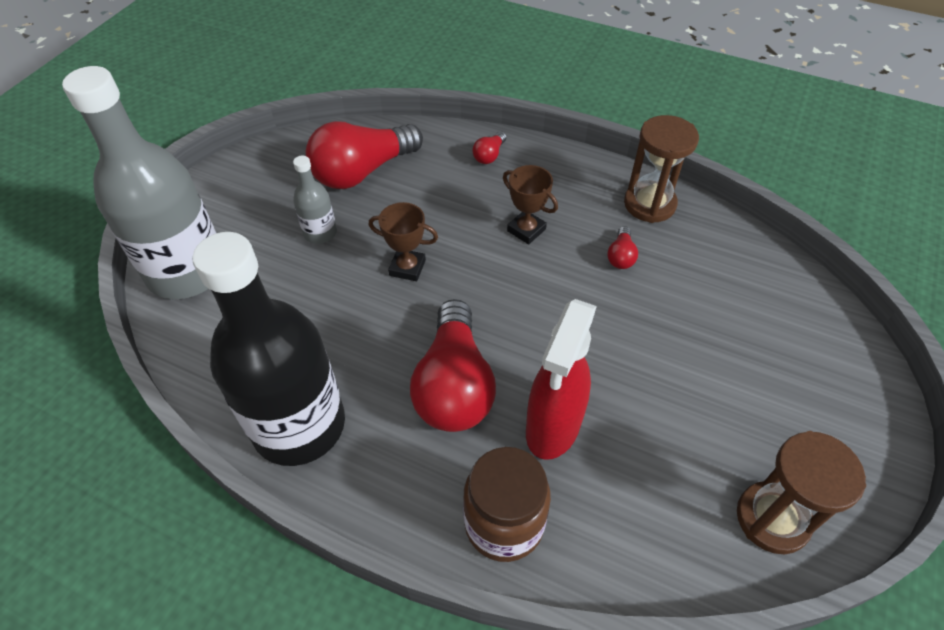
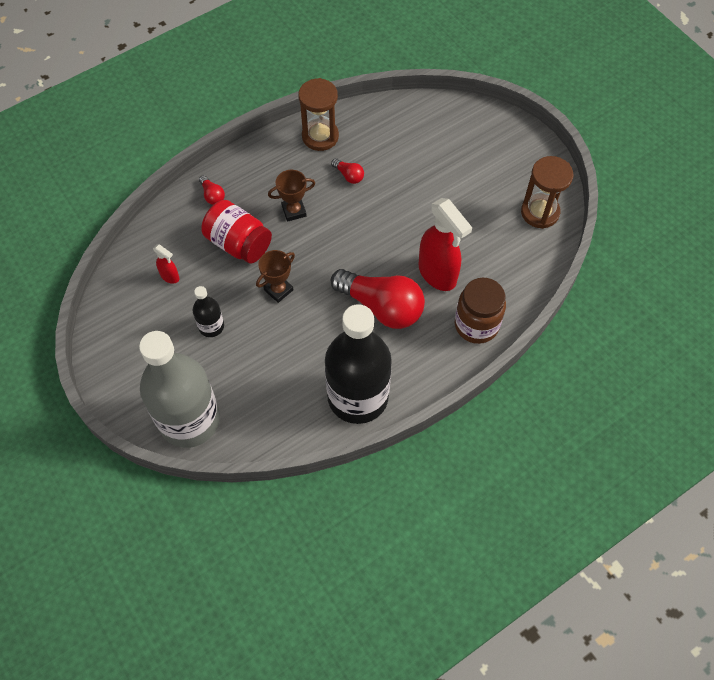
camera: 60 degrees left, 10 degrees up
(320, 233) = (211, 326): grey bottle -> black bottle
(362, 171) = (170, 276): red light bulb -> red spray bottle
(444, 204) = (238, 243): none -> red jar

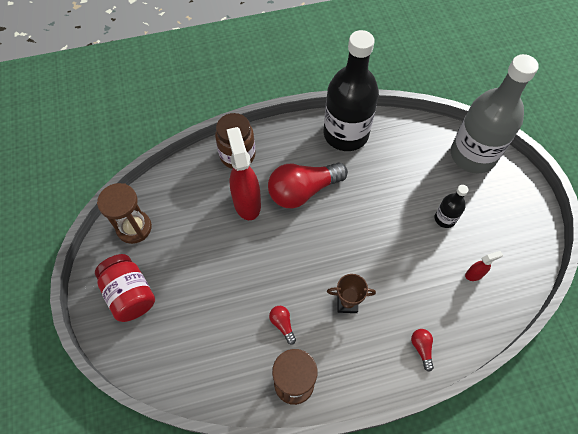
camera: 160 degrees left, 0 degrees up
(170, 276) = (474, 274): red spray bottle -> red spray bottle turned 105 degrees clockwise
(238, 243) = (406, 286): red jar -> red jar (130, 294)
(278, 290) = (382, 231): brown trophy -> none
(381, 307) = (303, 191): red light bulb -> red light bulb turned 75 degrees counterclockwise

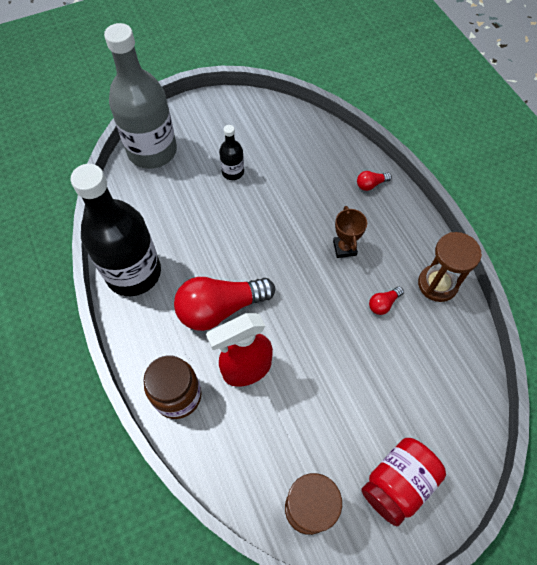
camera: 100 degrees left, 0 degrees up
(303, 191) = (220, 308): red light bulb -> red light bulb turned 105 degrees clockwise
(474, 274) = (288, 148): red spray bottle -> none

